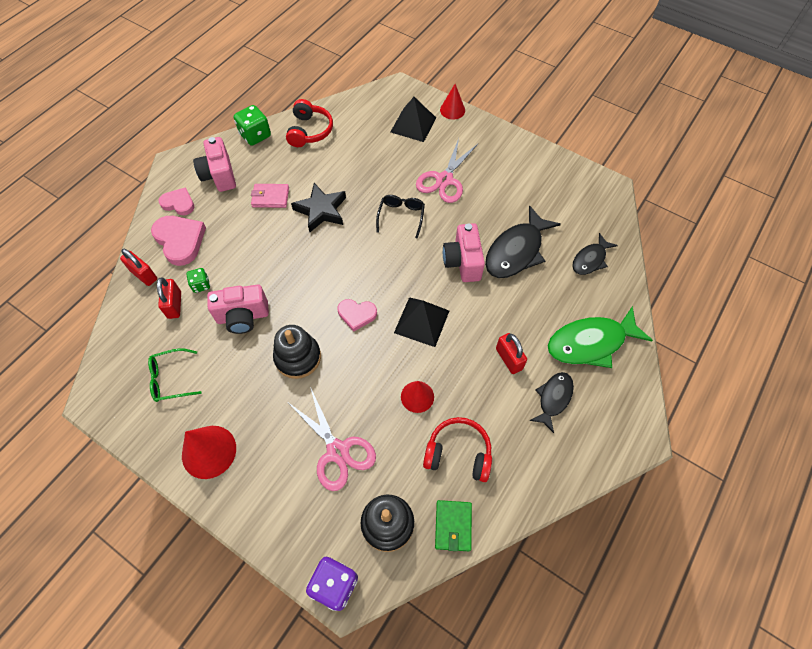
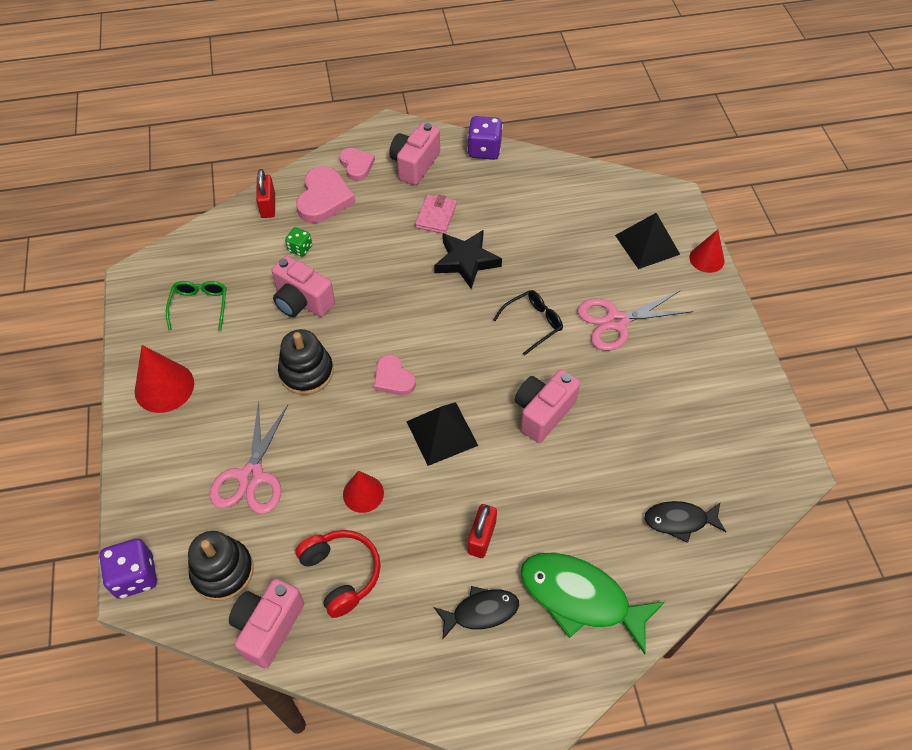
camera: 45 degrees right, 5 degrees down
(171, 379) = (200, 306): green glasses -> green glasses turned 60 degrees clockwise
(174, 305) = (264, 249): red padlock -> none
(255, 135) = (484, 150): green dice -> purple dice
(270, 197) = (436, 216): pink wallet -> pink wallet turned 60 degrees clockwise
(310, 131) = (538, 180): red headphones -> none
(453, 526) = (268, 627): green wallet -> pink camera
(516, 251) = (609, 447): black fish -> none

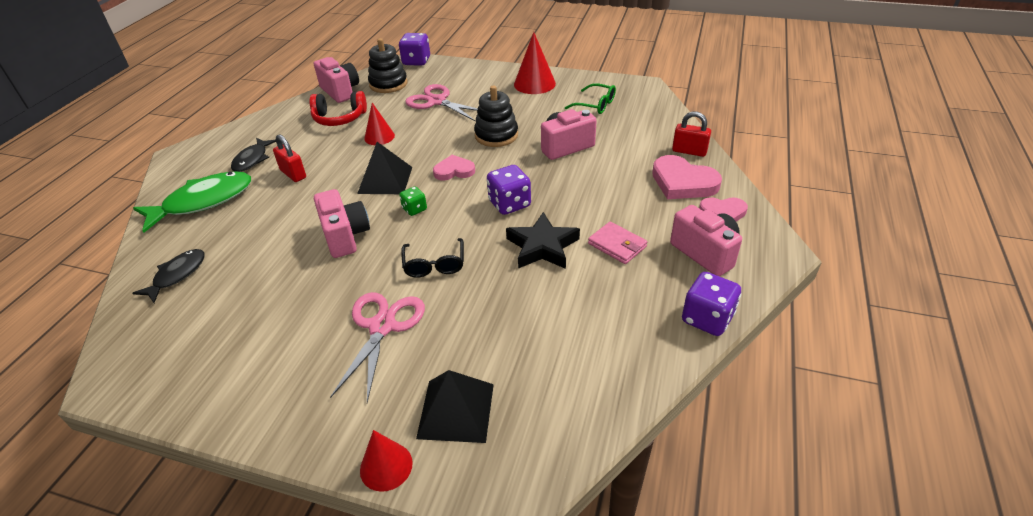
camera: 120 degrees right, 15 degrees down
(300, 248) = (625, 157): green dice -> green dice (414, 209)
(422, 307) = (509, 204): none -> purple dice

